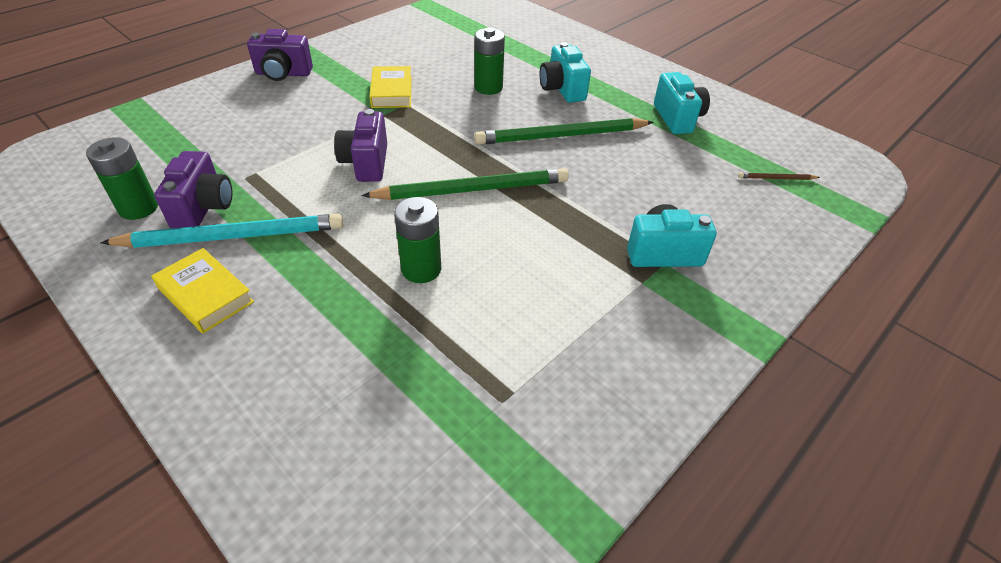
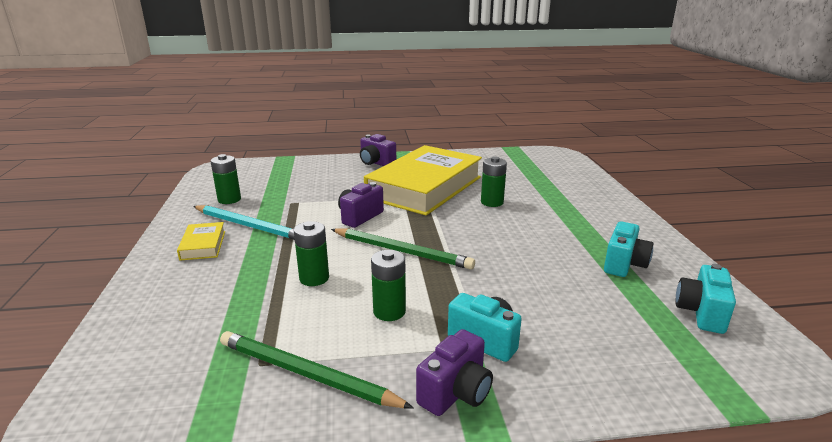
camera: 40 degrees right, 20 degrees down
(203, 208) = (254, 209): purple camera -> purple camera (456, 392)
(391, 92) = (425, 187): yellow book -> yellow book, size x2.49
(549, 268) = (389, 311): none -> green battery
(561, 136) = (506, 244): green pencil -> green pencil (306, 374)
(562, 89) = (547, 218): turquoise camera -> turquoise camera (701, 313)
(776, 178) = (668, 336): brown pencil -> none

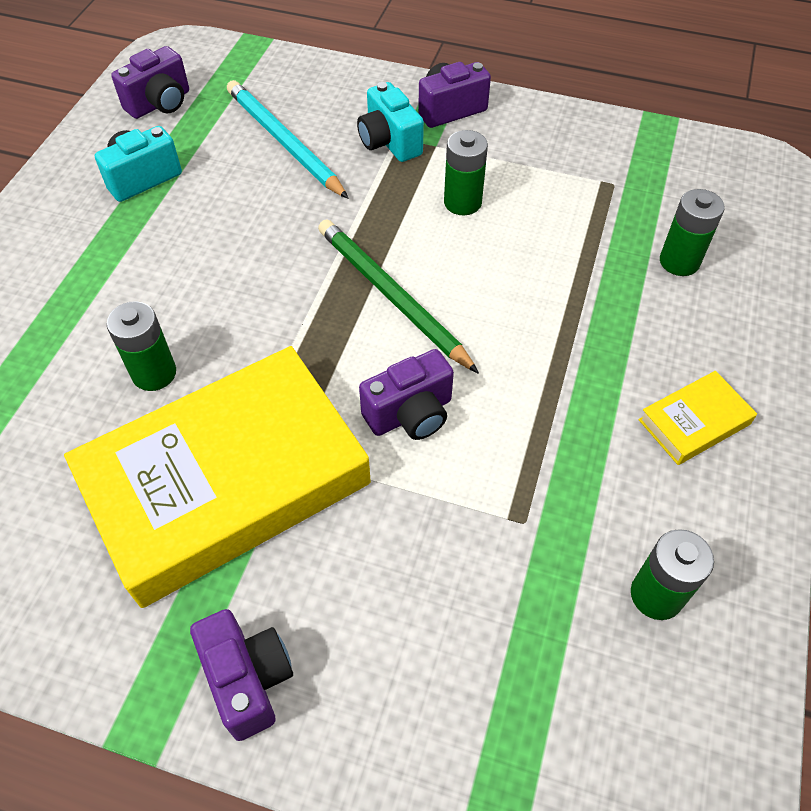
camera: 155 degrees left, 30 degrees up
(203, 245) = (694, 422): yellow book -> yellow book turned 45 degrees clockwise
(249, 226) = (614, 458): turquoise pencil -> turquoise pencil (283, 142)
(306, 374) = (570, 161): green pencil -> none
(314, 278) = (532, 283): green battery -> green battery (679, 261)
(701, 313) = (160, 103): turquoise camera -> purple camera

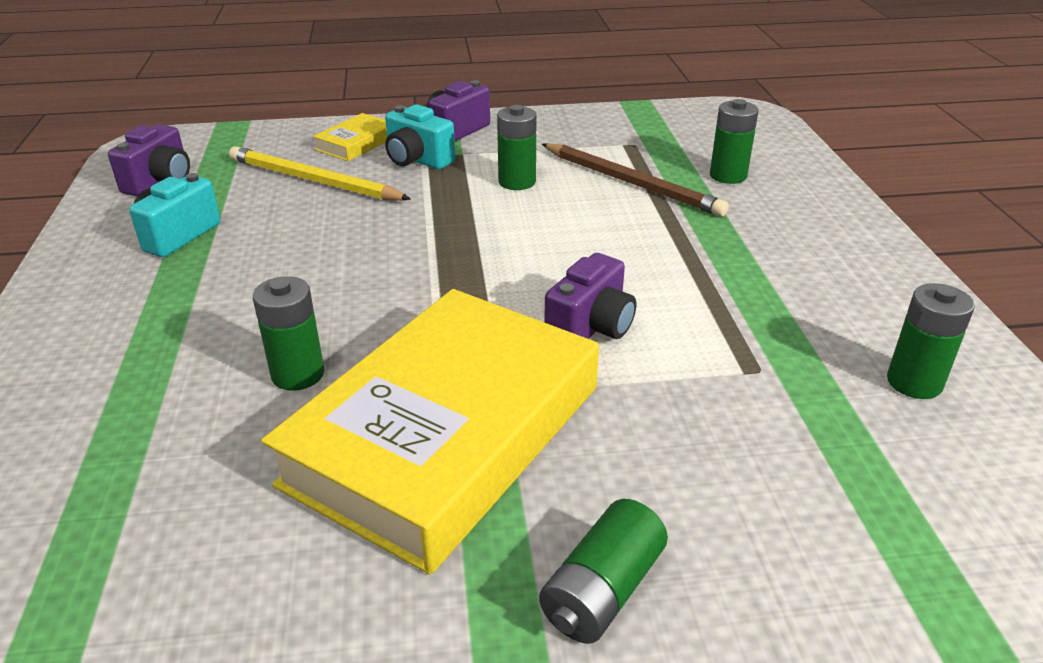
camera: 25 degrees left, 20 degrees down
(248, 679) = (602, 591): purple camera -> green battery
(283, 142) = (313, 180): turquoise pencil -> yellow pencil
(391, 296) = (503, 255): green pencil -> none
(572, 240) = (632, 183): none -> brown pencil
(694, 422) = (832, 264): yellow book -> yellow book (356, 143)

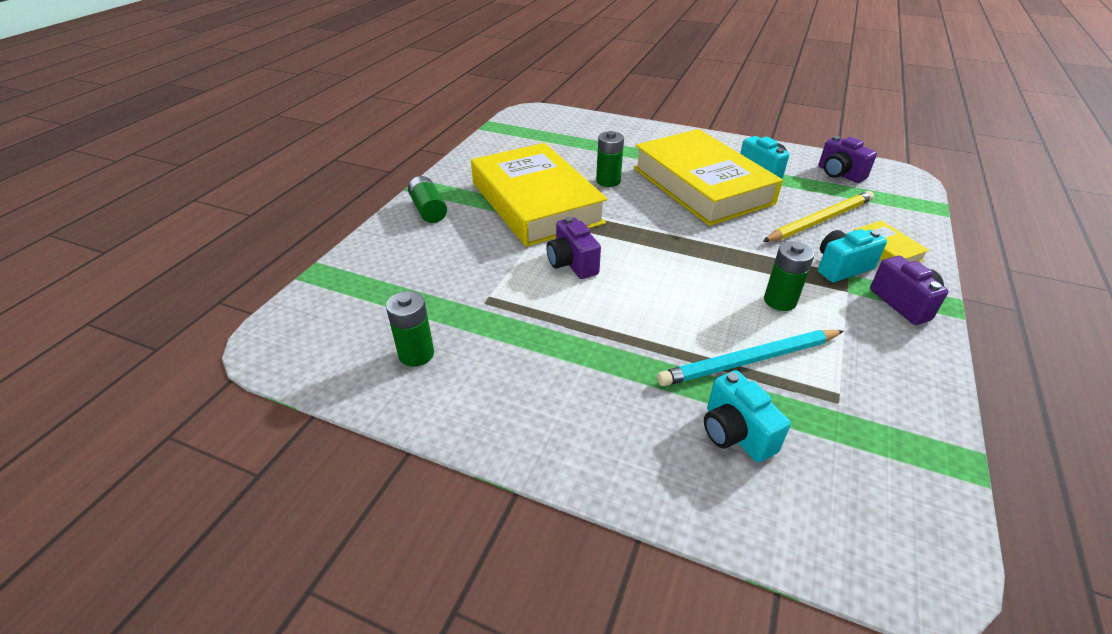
camera: 120 degrees right, 5 degrees up
(259, 277) = (701, 185): none -> yellow book
(632, 183) = (749, 361): brown pencil -> turquoise pencil
(728, 176) = (735, 433): green battery -> turquoise camera

